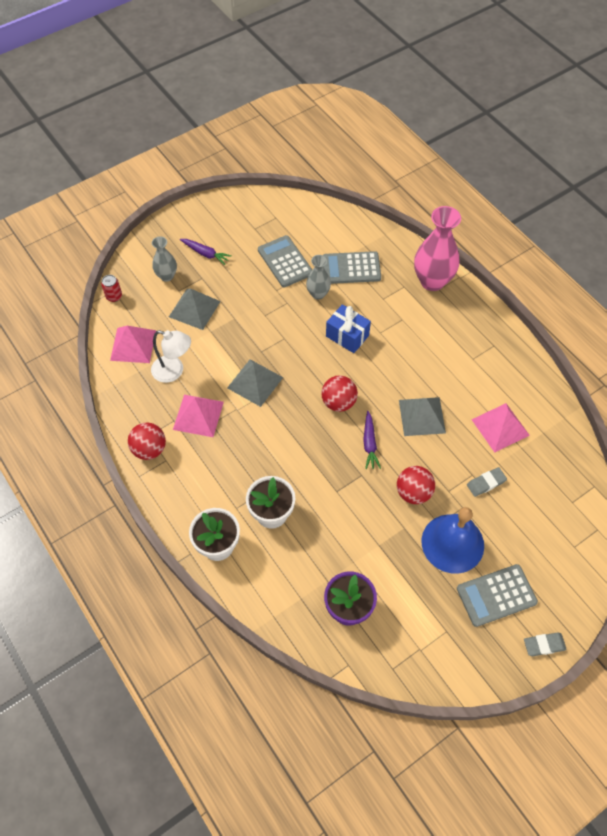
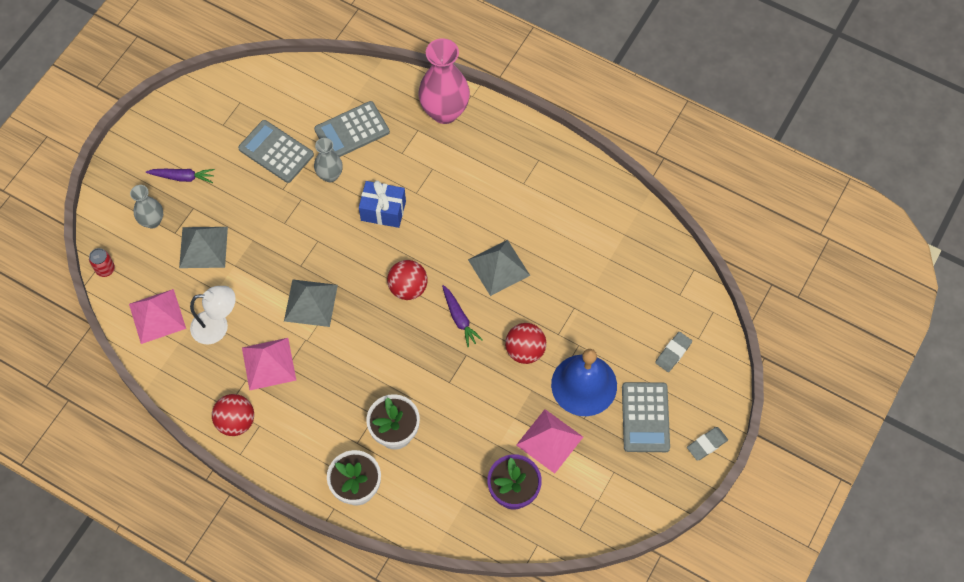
camera: 25 degrees left, 5 degrees up
(486, 483) = (590, 310): grey eraser -> grey eraser (673, 353)
(496, 595) = (645, 417): grey calculator -> grey calculator turned 45 degrees counterclockwise
(500, 427) = (581, 246): pink pyramid -> pink pyramid (549, 441)

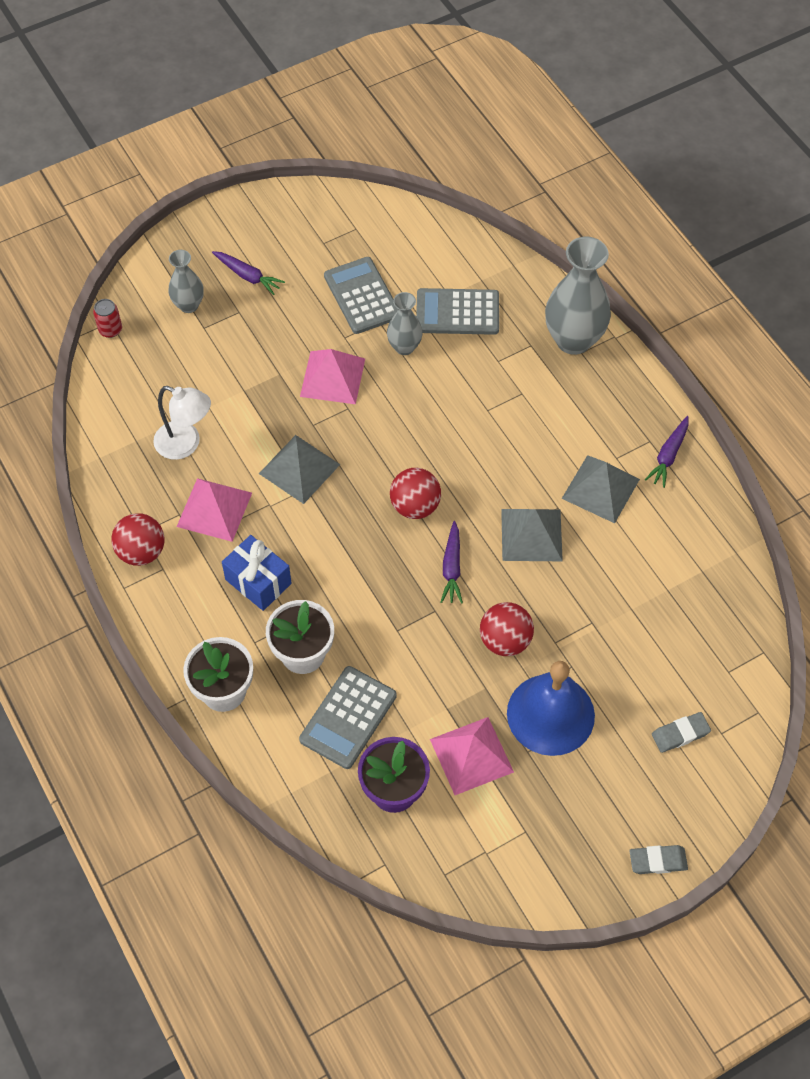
camera: 30 degrees right, 5 degrees down
(157, 316) = (131, 402): pink pyramid -> pink pyramid (332, 377)
(203, 247) = (224, 356): grey pyramid -> grey pyramid (600, 489)
(383, 211) = (439, 411): blue gift -> blue gift (258, 581)
(444, 112) = (573, 340): pink vase -> grey vase
(556, 164) = (668, 455): none -> purple carrot
(645, 417) = (601, 789): grey calculator -> grey calculator (348, 717)

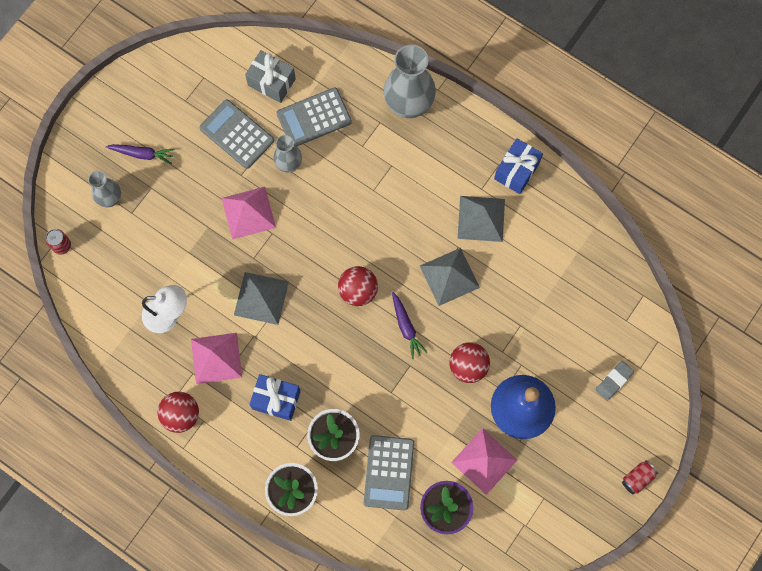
camera: 25 degrees left, 15 degrees up
(428, 260) = (271, 82): none -> grey gift
(658, 861) = (637, 478): grey eraser -> red can
(668, 455) = (516, 171): purple carrot -> blue gift

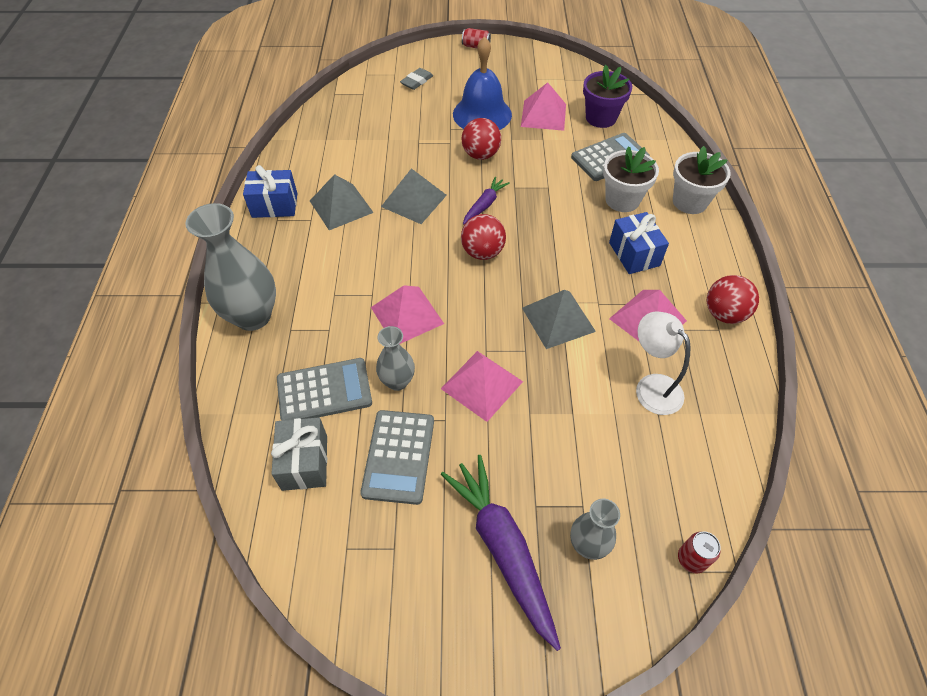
camera: 125 degrees left, 20 degrees down
(142, 154) = (503, 549): purple carrot -> purple carrot, size x1.89
(314, 118) = (324, 391): grey calculator -> grey calculator turned 45 degrees counterclockwise
(338, 202) = (407, 315): none -> pink pyramid
(614, 381) = (417, 81): grey eraser -> grey eraser turned 60 degrees counterclockwise

